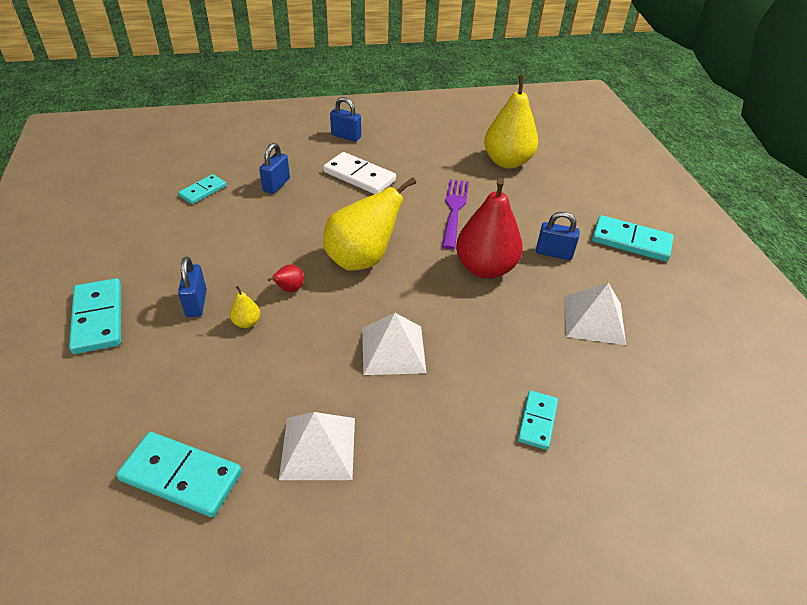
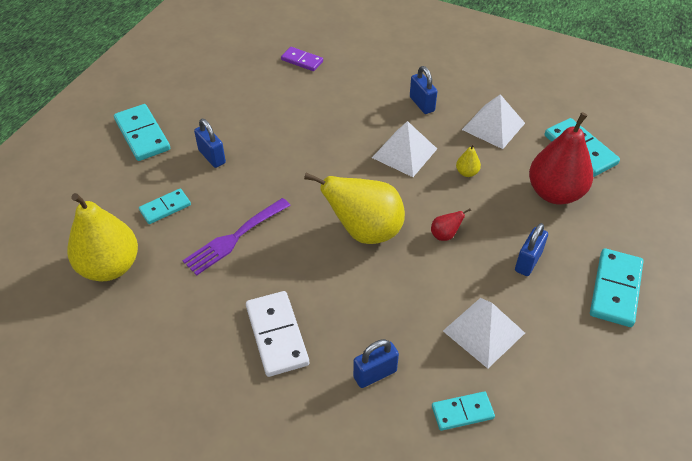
camera: 140 degrees left, 5 degrees up
(247, 322) = (495, 224): yellow pear -> yellow pear (467, 172)
(346, 136) = (226, 421): blue padlock -> blue padlock (422, 104)
(485, 268) = (278, 173): red pear -> red pear (555, 193)
(537, 421) = (359, 79): turquoise domino -> turquoise domino (165, 208)
(594, 319) = (254, 105): white pyramid -> white pyramid (484, 331)
(631, 408) = (302, 60): none -> purple domino

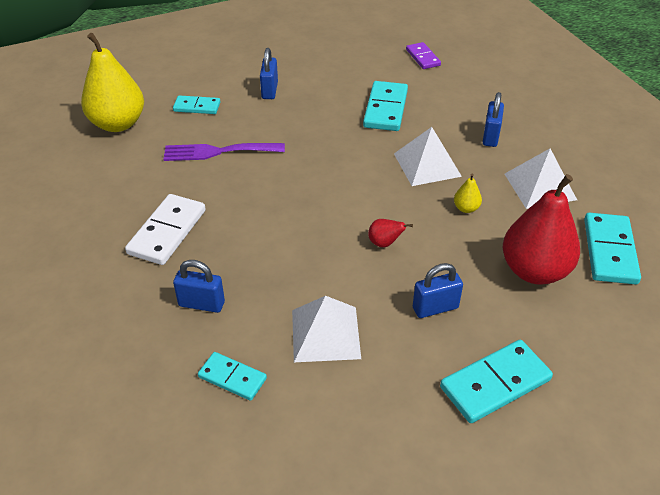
camera: 40 degrees right, 5 degrees down
(142, 135) = (239, 53): turquoise domino -> turquoise domino (386, 109)
(365, 231) = (320, 202): yellow pear -> none

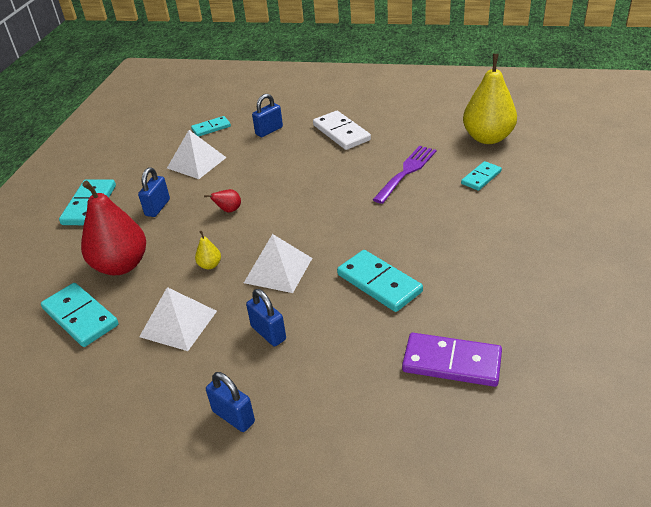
camera: 130 degrees right, 5 degrees down
(269, 90) = (474, 223): blue padlock -> blue padlock (233, 417)
(423, 57) = (451, 362): purple domino -> purple domino, size x1.63

